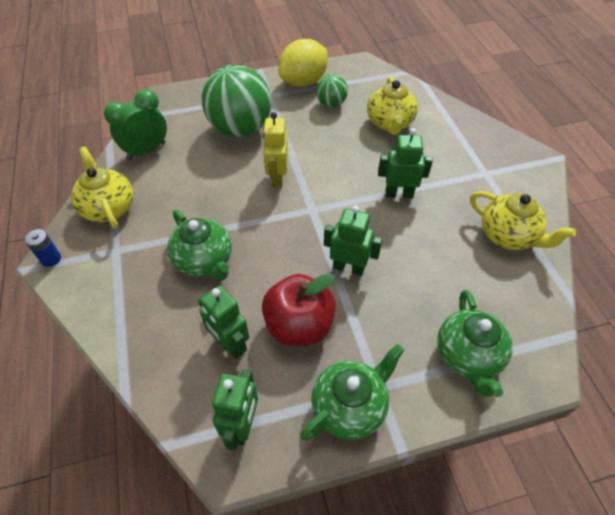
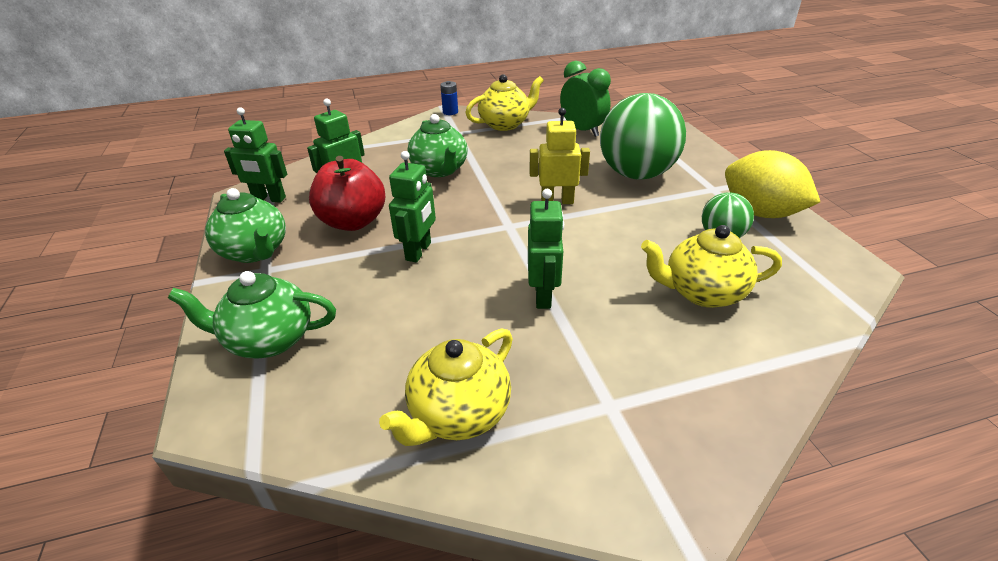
camera: 90 degrees right, 15 degrees down
(204, 261) = (440, 170): green teapot -> green teapot turned 75 degrees counterclockwise

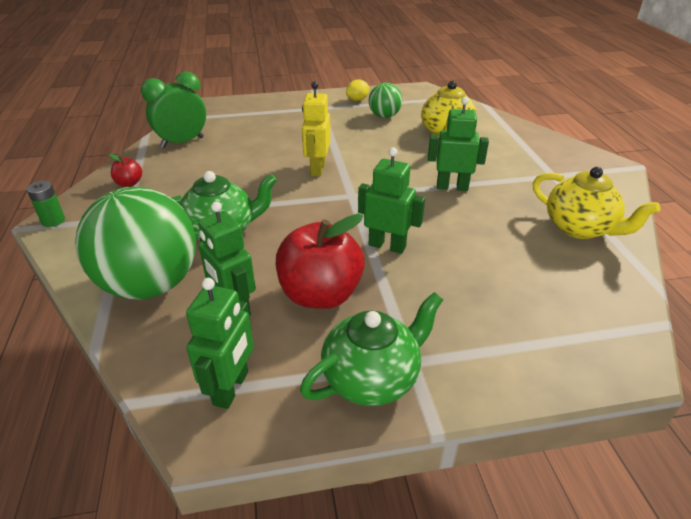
camera: 85 degrees left, 0 degrees up
(269, 339) = (529, 337): green teapot -> none
(450, 112) = (53, 221): blue battery -> green battery
(505, 124) = (129, 183): yellow teapot -> red apple
(636, 174) = (285, 130): green ball -> green ball (151, 285)
(760, 212) = (357, 100): yellow lemon -> yellow lemon, size x0.45

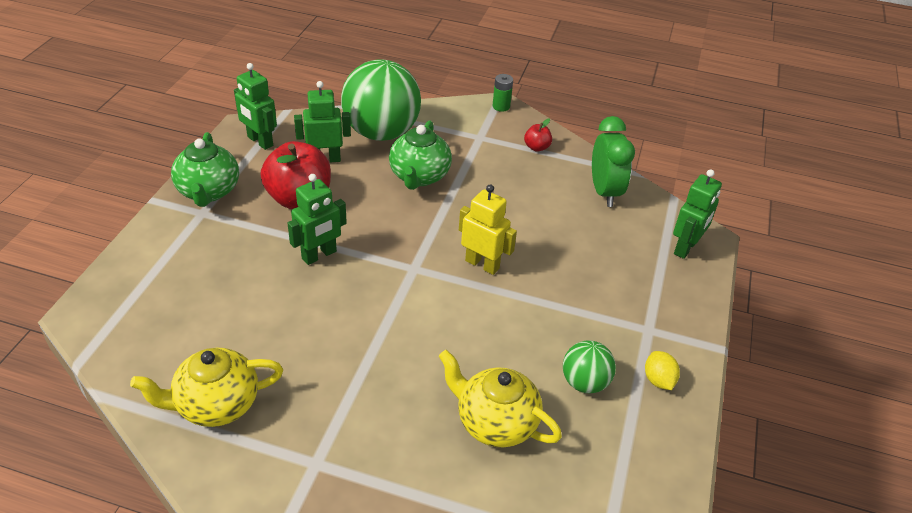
camera: 115 degrees right, 5 degrees up
(452, 187) = (368, 349): green robot -> green robot (685, 248)

